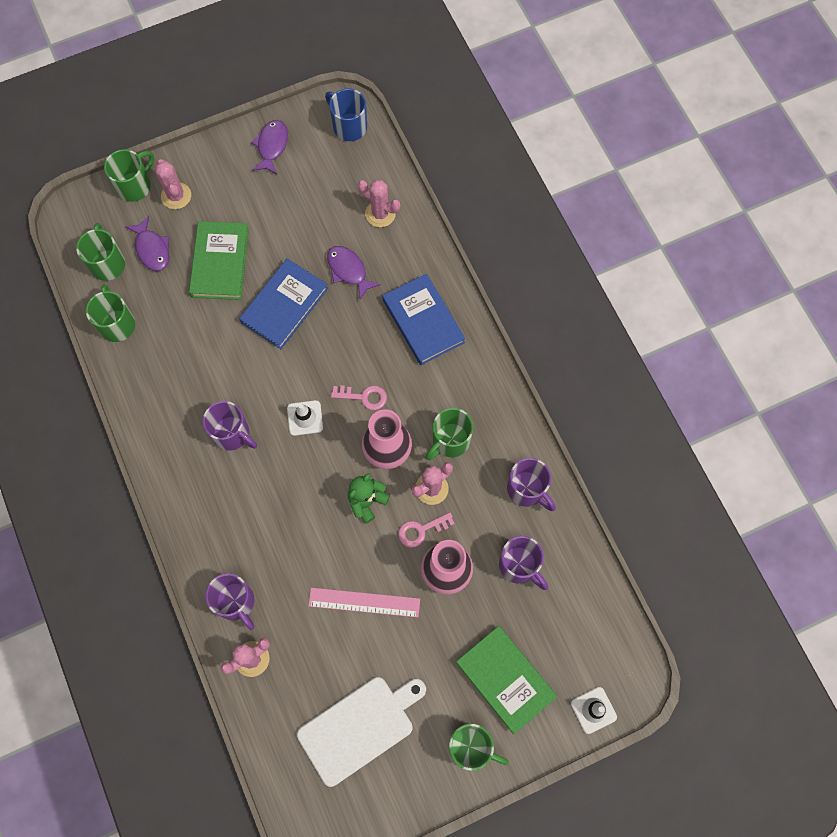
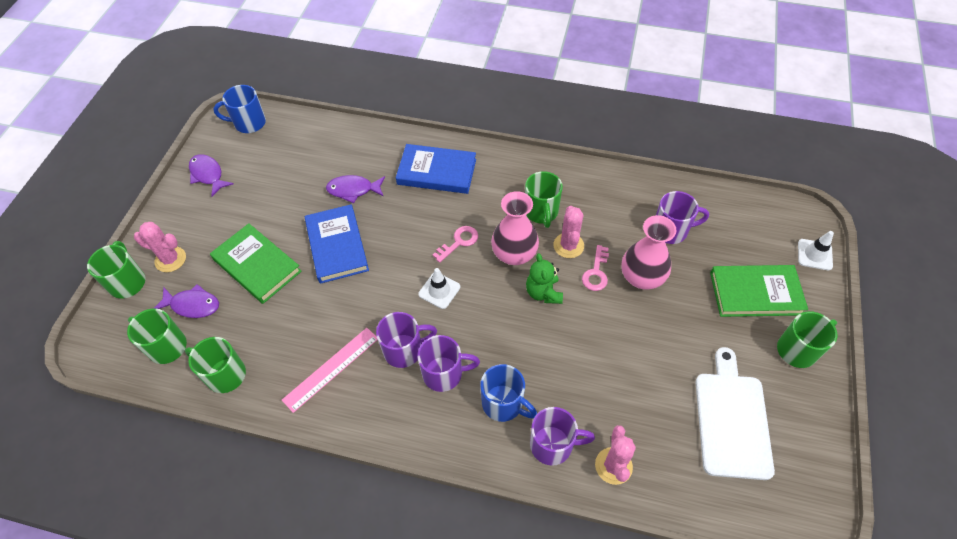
camera: 50 degrees left, 15 degrees down
(243, 542) = (503, 404): none -> blue mug
(364, 602) = (625, 347): pink ruler -> pink ruler (331, 368)
(380, 214) = (332, 146): pink cactus -> none
(527, 489) = (617, 191): purple mug -> purple mug (444, 373)

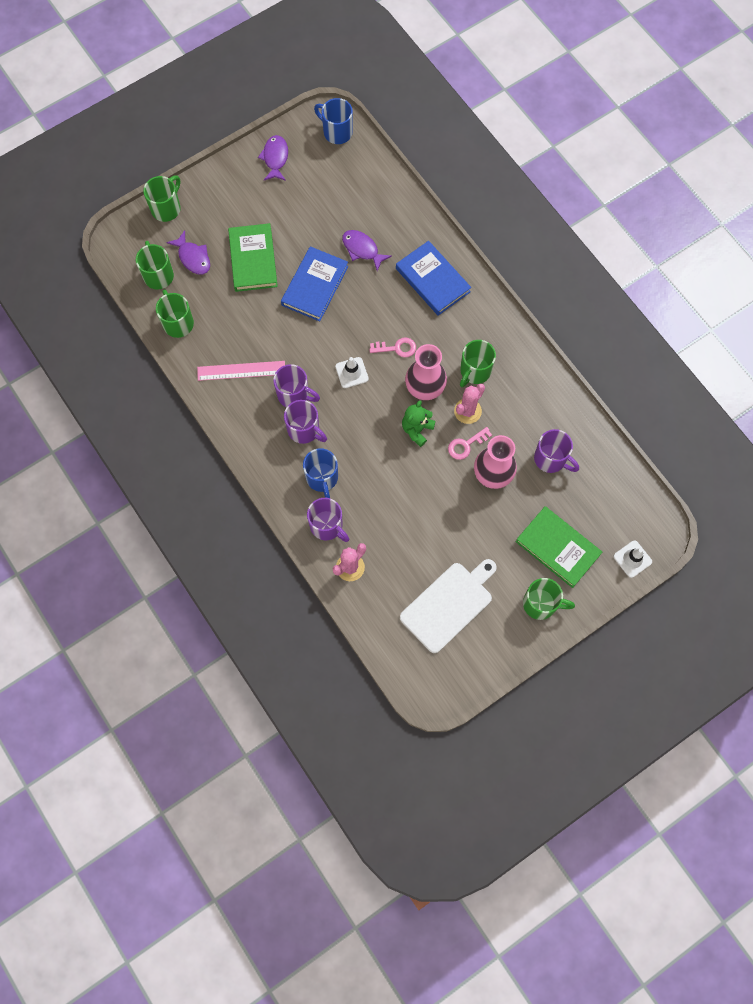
camera: 40 degrees right, 15 degrees up
(170, 259) = (203, 211): pink cactus -> none

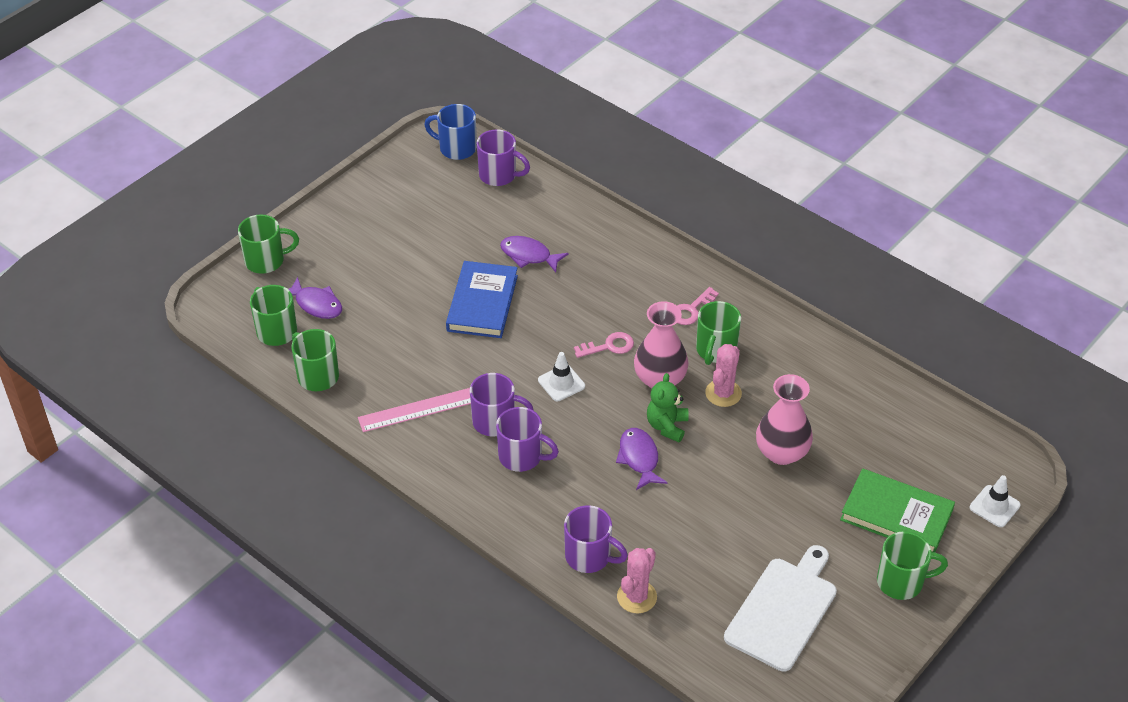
camera: 15 degrees left, 25 degrees down
(166, 208) = (266, 261): green mug -> green mug turned 60 degrees clockwise
(253, 259) = (394, 292): green book -> none
(275, 158) = (389, 187): purple fish -> purple fish (639, 458)
(322, 478) = (564, 505): blue mug -> none
(432, 280) = (627, 269): blue book -> none
(466, 445) = (735, 429): pink key -> pink key (691, 310)
(551, 459) = (847, 422): purple mug -> purple mug (499, 175)

